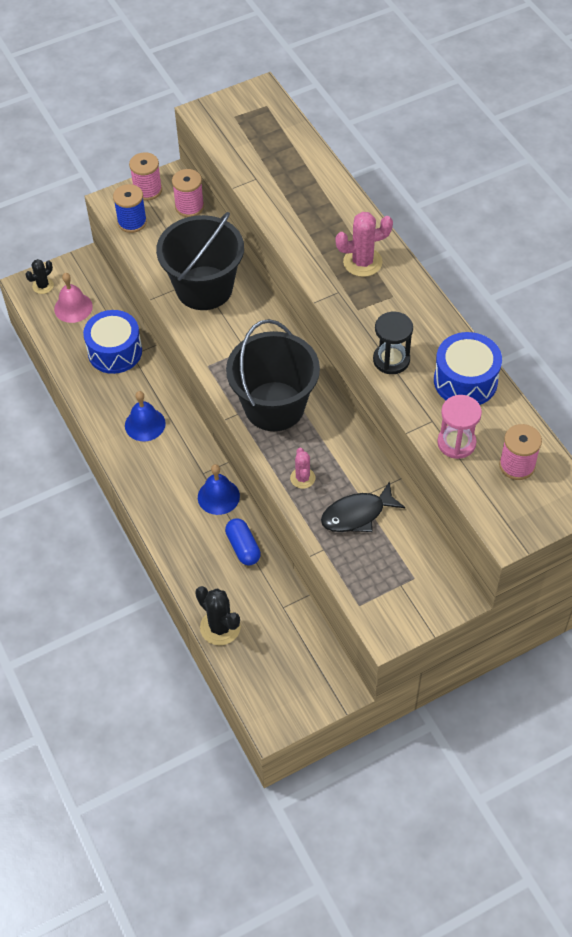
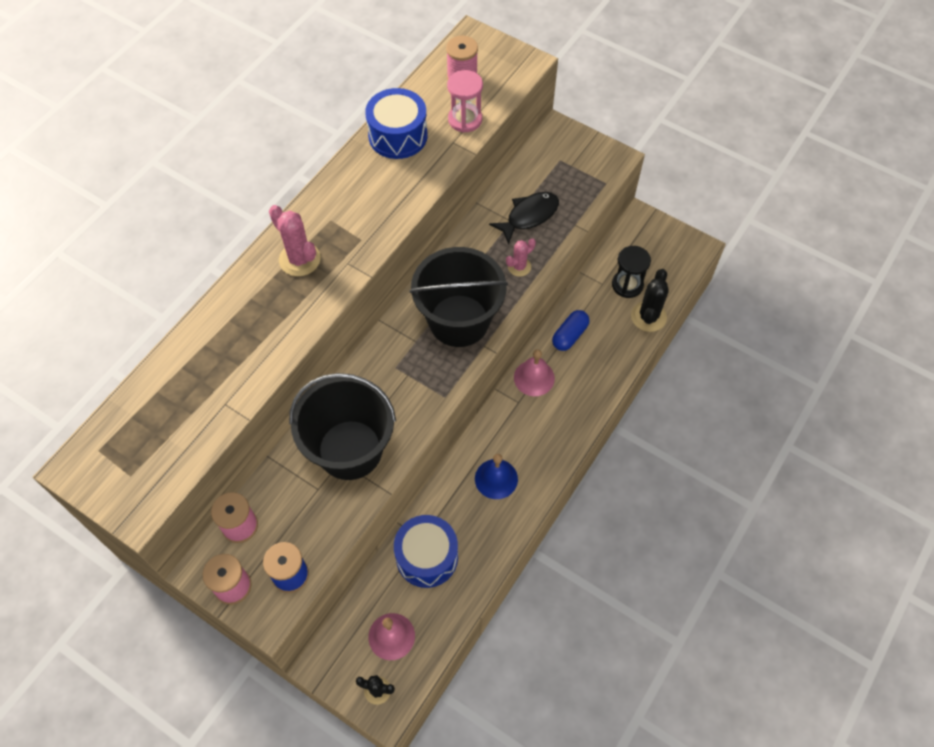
camera: 120 degrees left, 5 degrees up
(218, 496) = (534, 378): blue bell -> pink bell
(357, 514) = (529, 216): black fish -> black fish turned 75 degrees counterclockwise
(391, 360) = (405, 192): black hourglass -> black hourglass (627, 285)

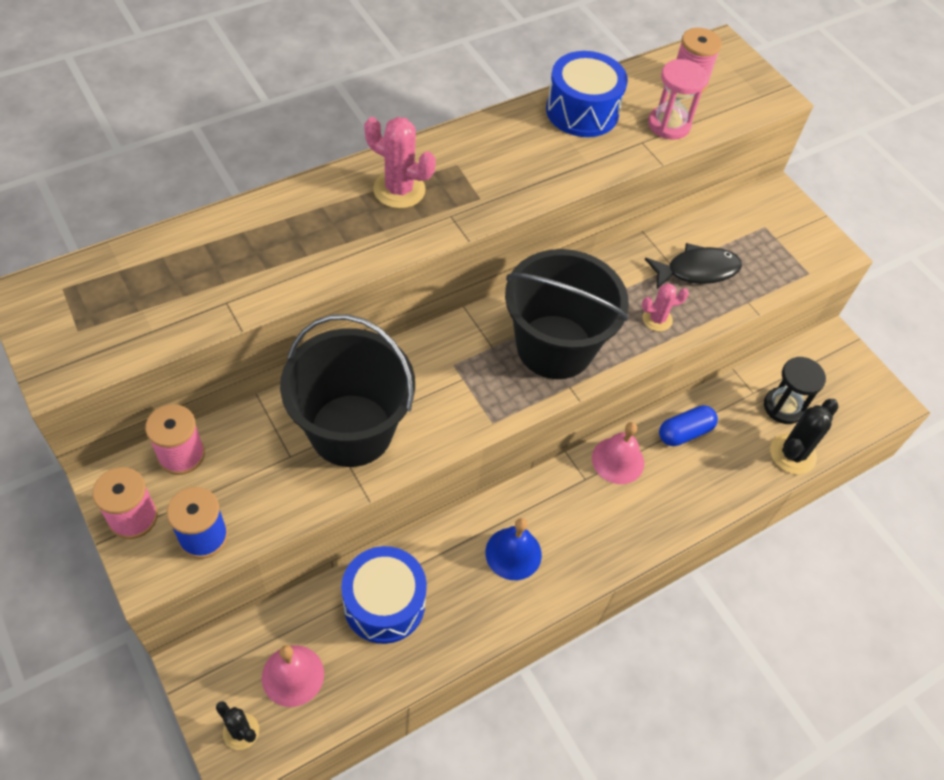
camera: 20 degrees right, 5 degrees down
(299, 259) = (399, 190): pink cactus -> pink cactus turned 45 degrees counterclockwise

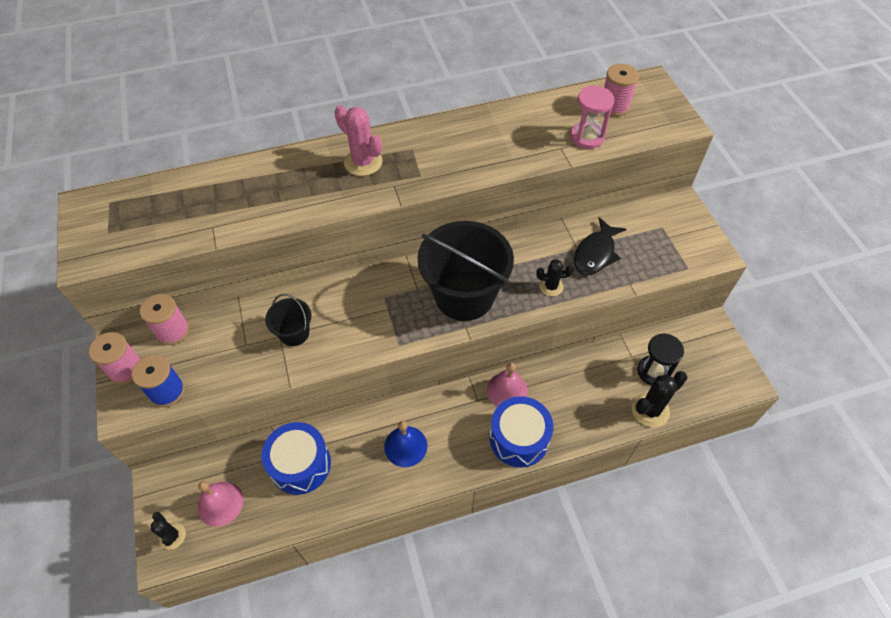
camera: 20 degrees right, 0 degrees up
(351, 430) = (294, 333): black bucket -> black bucket, size x0.48
(582, 111) = (521, 120): blue drum -> blue drum (519, 438)
(657, 319) = (551, 286): pink cactus -> black cactus
(684, 432) = (566, 378): blue capsule -> none
(697, 270) = (595, 253): black fish -> black fish turned 120 degrees clockwise

